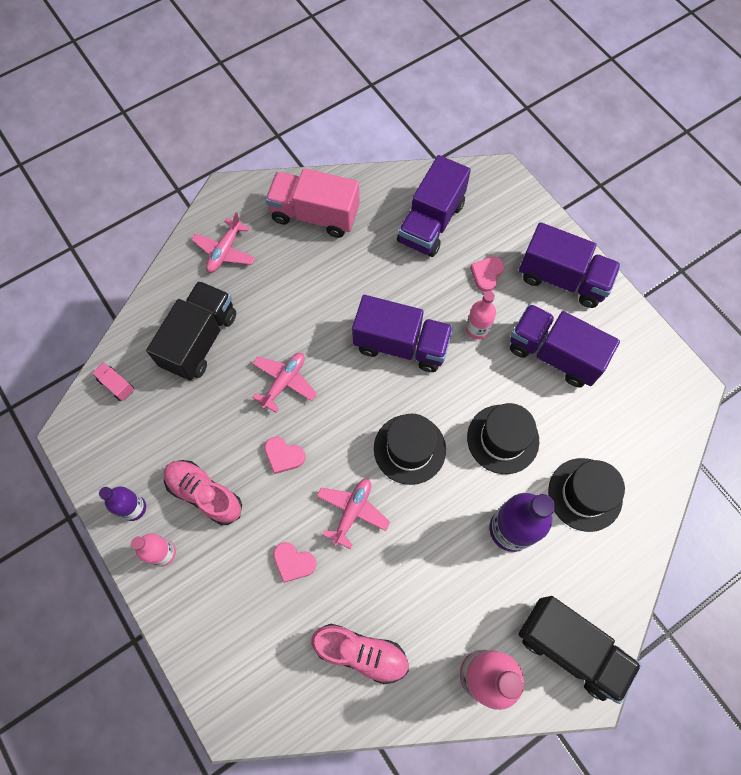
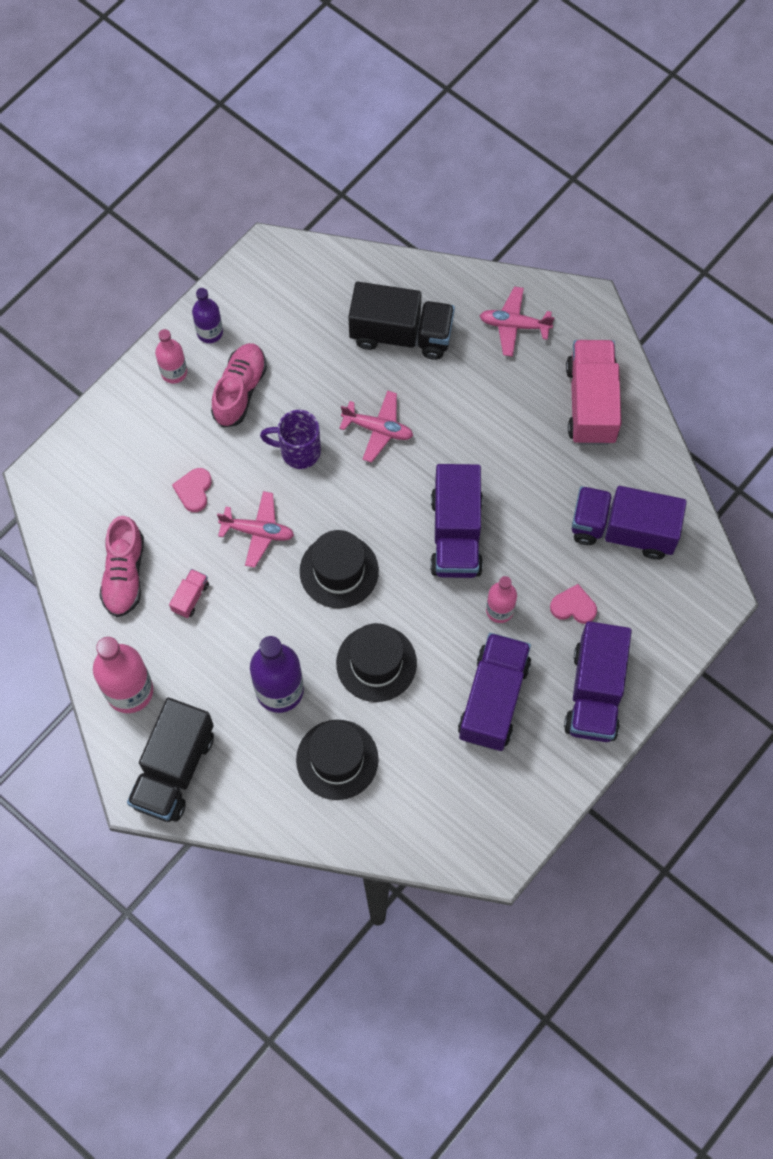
camera: 75 degrees right, 0 degrees up
(116, 385) = (329, 274): pink truck -> pink truck (190, 597)
(283, 456) = (298, 451): pink heart -> purple mug

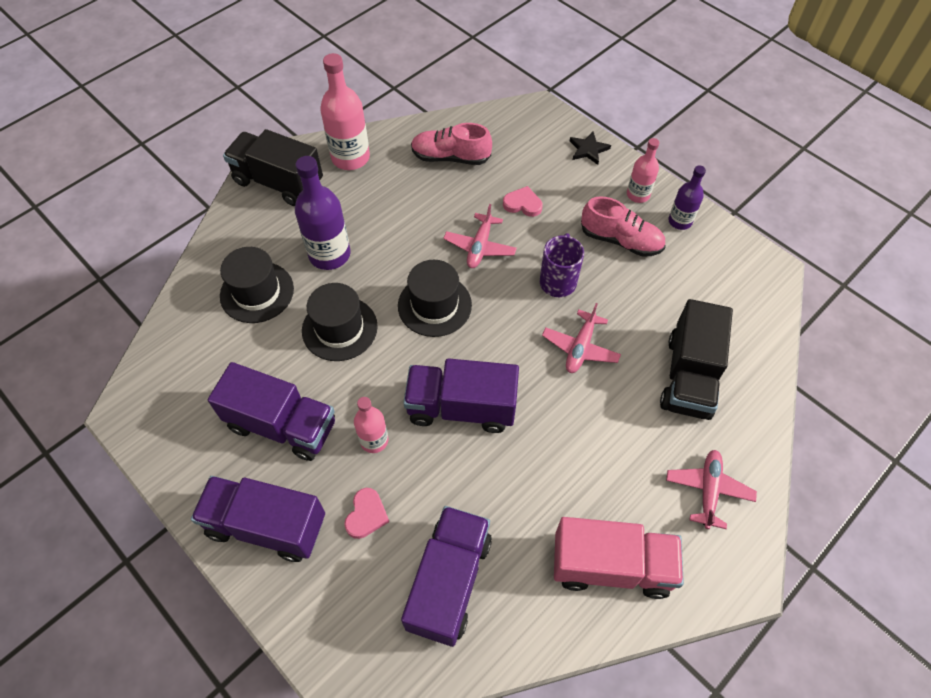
camera: 95 degrees right, 10 degrees down
(106, 423) = (588, 149): none -> black star
(190, 597) = (424, 198): pink truck -> none

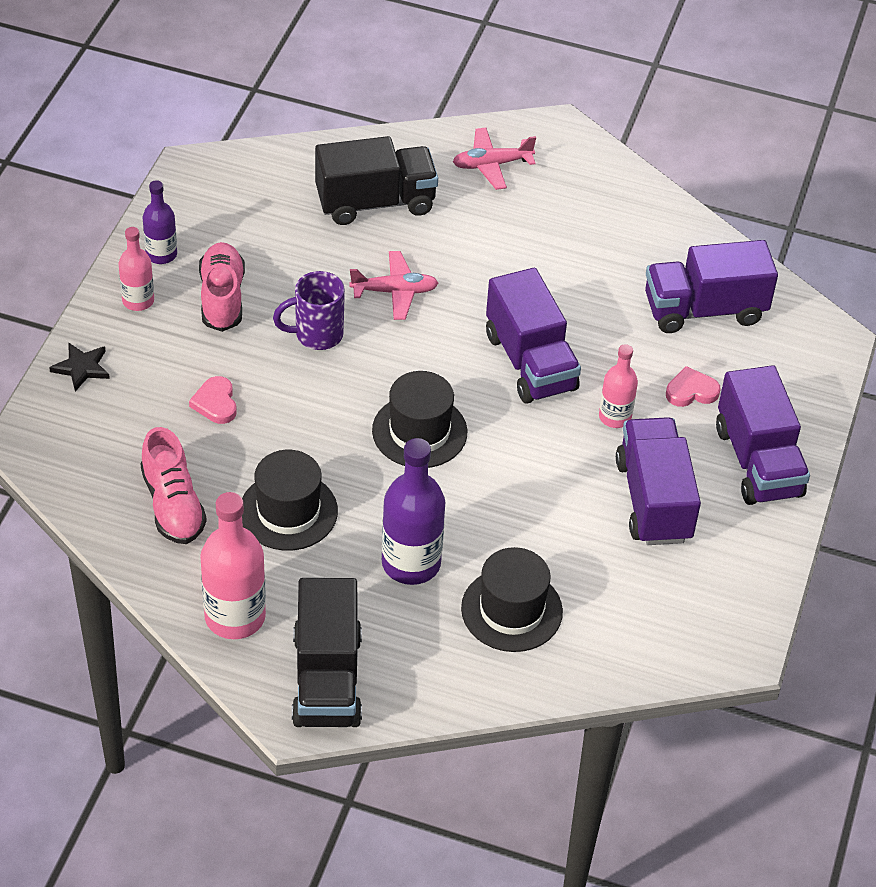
camera: 120 degrees left, 10 degrees down
(339, 328) = (507, 505): black hat -> black hat (288, 511)
(480, 247) = (309, 421): pink plane -> none
(611, 565) = (608, 210): pink truck -> none

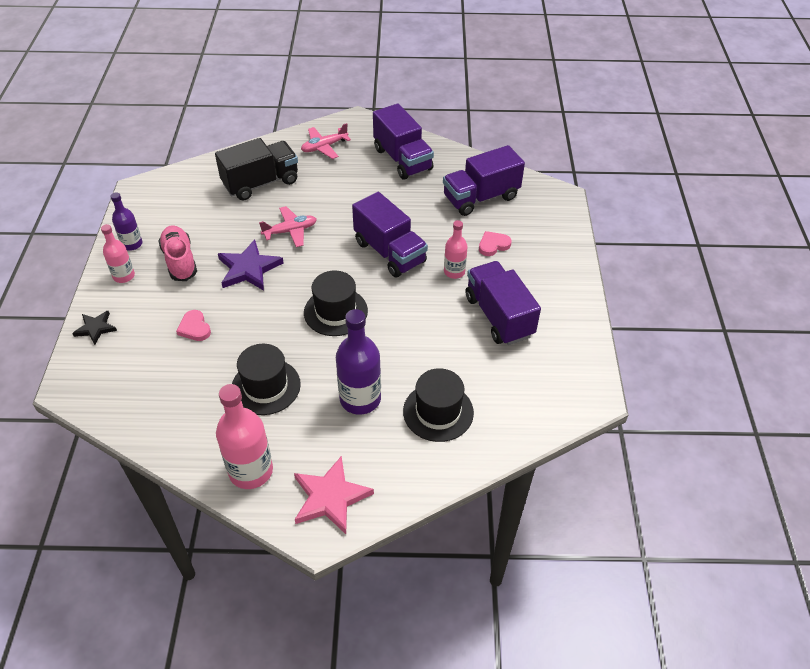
camera: 15 degrees left, 0 degrees up
(173, 505) = (184, 404): pink shoe -> none
(316, 335) = (249, 269): purple mug -> purple star
(327, 679) = (330, 497): black truck -> pink star
(758, 462) = (551, 276): purple truck -> purple truck (402, 159)

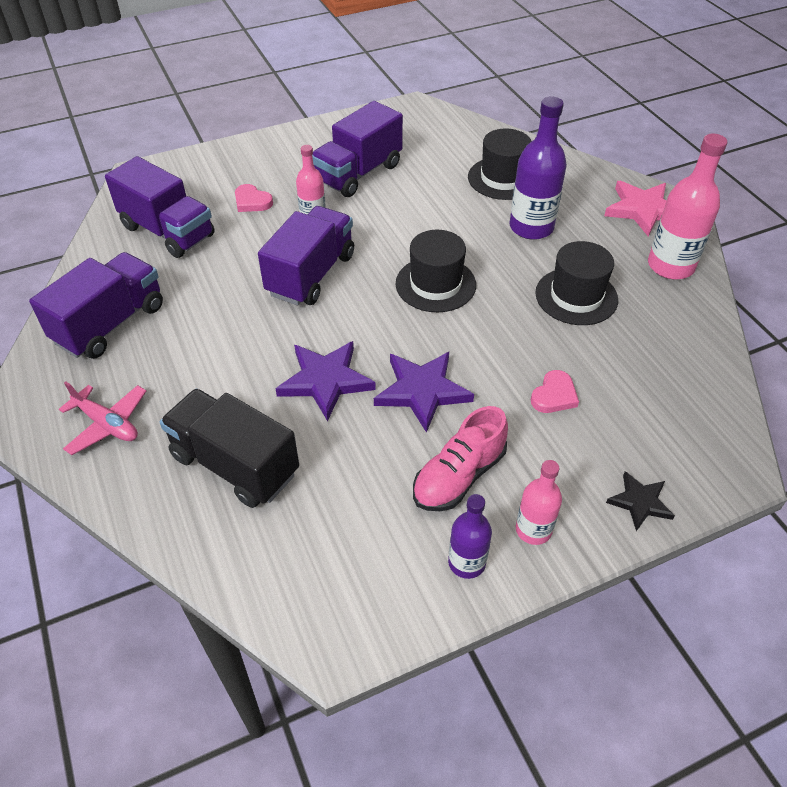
camera: 115 degrees left, 0 degrees up
(290, 231) = (325, 380): pink plane -> purple star

